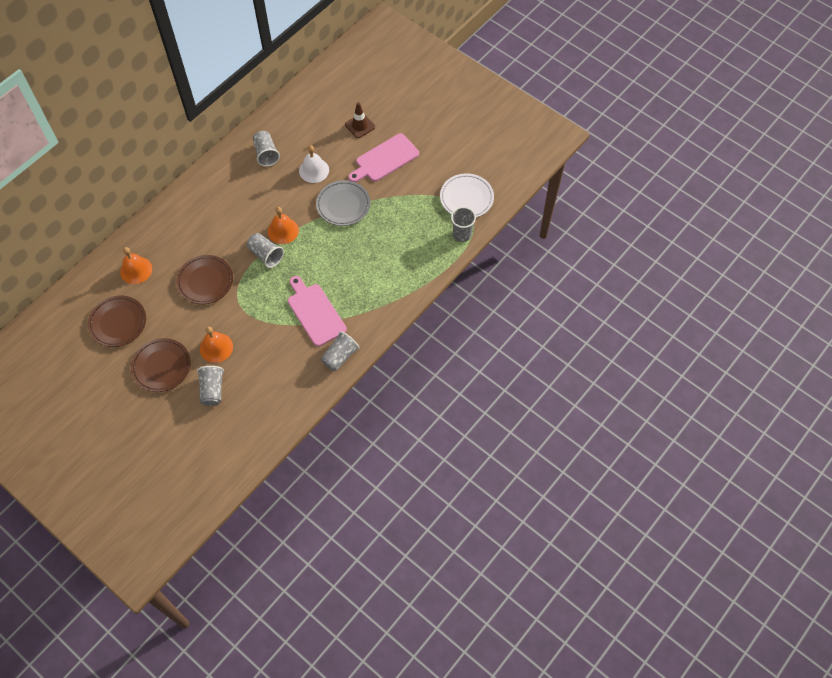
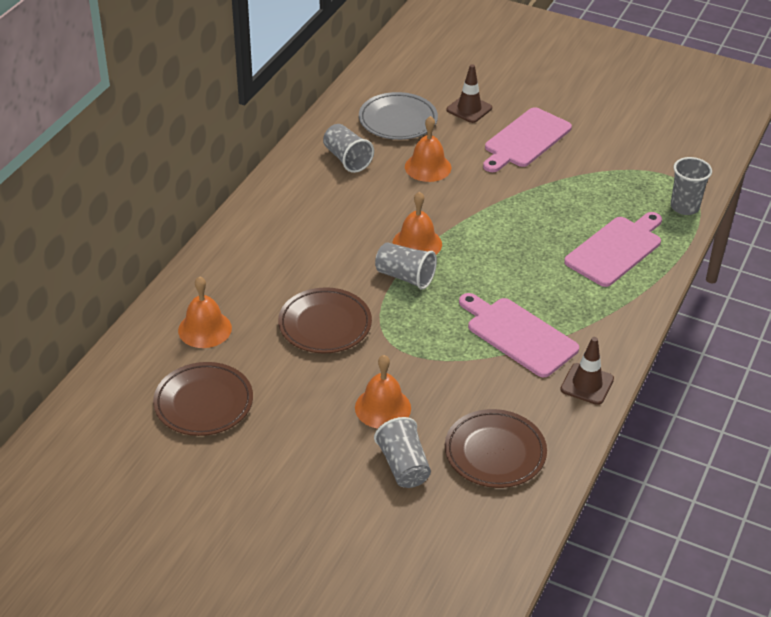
camera: 15 degrees left, 20 degrees down
(161, 366) = (303, 449): brown plate -> brown plate (495, 453)
(314, 170) = (428, 167): white bell -> orange bell
(340, 356) = (587, 384): grey cup -> brown traffic cone
(343, 205) = (493, 200): grey plate -> grey plate (398, 120)
(402, 260) = (616, 249): none -> pink cutting board
(466, 198) = (667, 165): white plate -> none

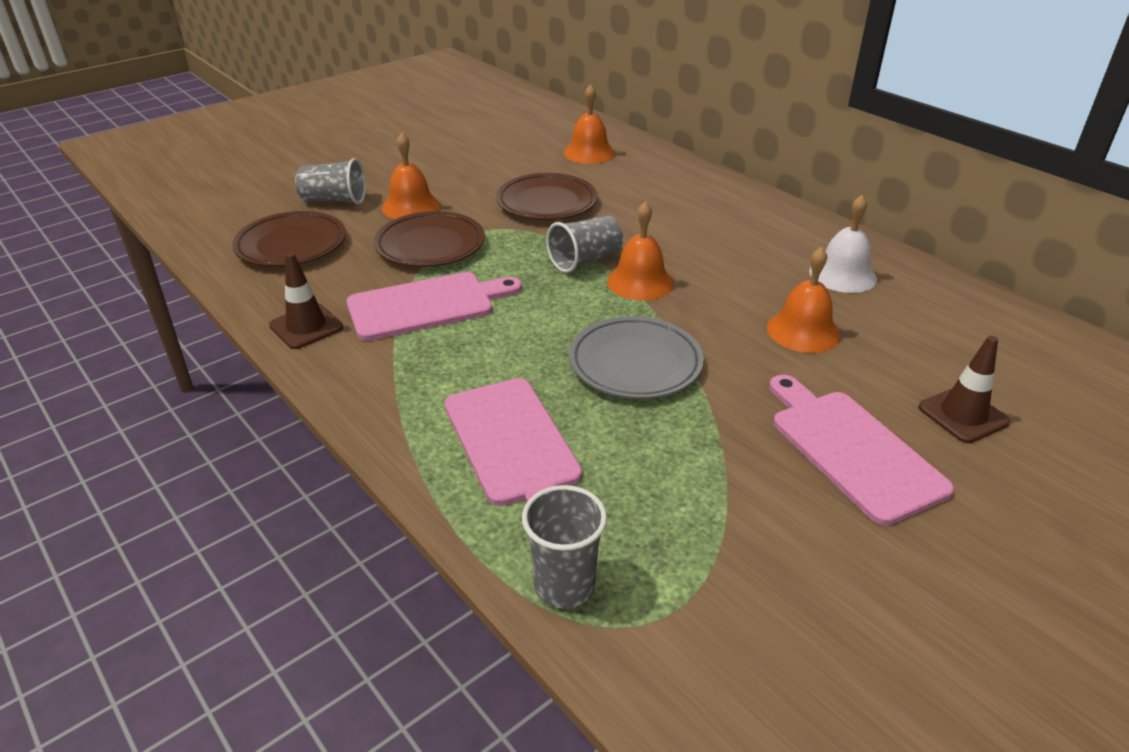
camera: 115 degrees right, 5 degrees down
(203, 403) = (499, 140): brown plate -> brown plate (430, 245)
(347, 159) = (843, 275): grey cup -> white bell
(398, 120) = (935, 336): grey plate -> grey plate (635, 363)

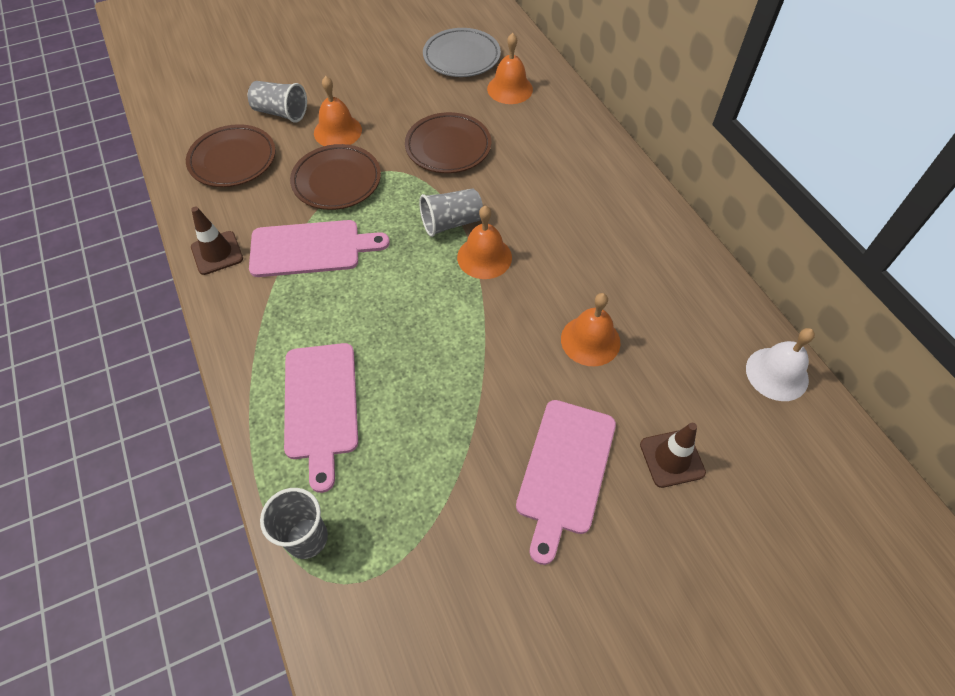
camera: 15 degrees right, 20 degrees up
(635, 363) = (442, 345): grey plate -> grey plate (461, 57)
(843, 275) = (657, 284): white bell -> white bell (777, 374)
(851, 449) = (565, 471): pink cutting board -> pink cutting board turned 150 degrees counterclockwise

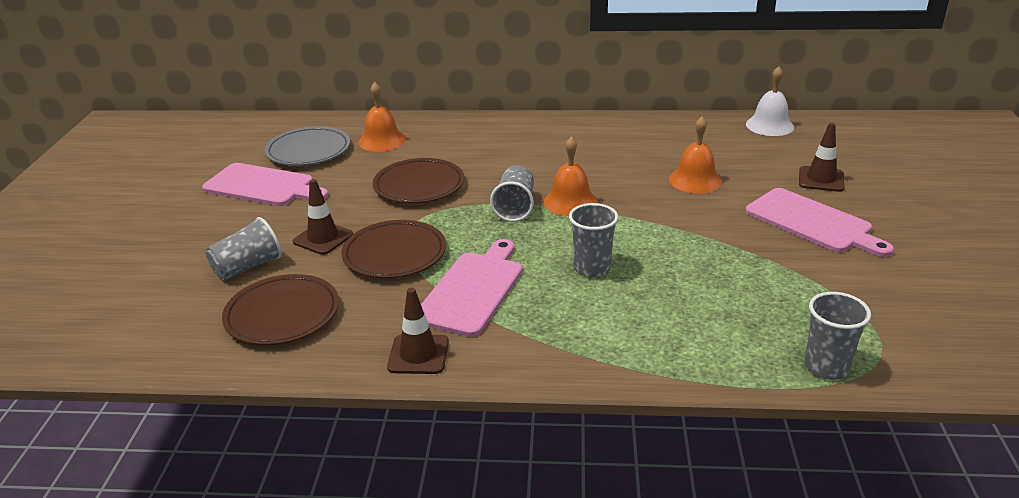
camera: 60 degrees left, 25 degrees down
(321, 405) = (679, 326): pink cutting board -> pink cutting board (263, 186)
(337, 131) = (323, 238): orange bell -> brown traffic cone
(380, 313) = (592, 268): none -> grey cup

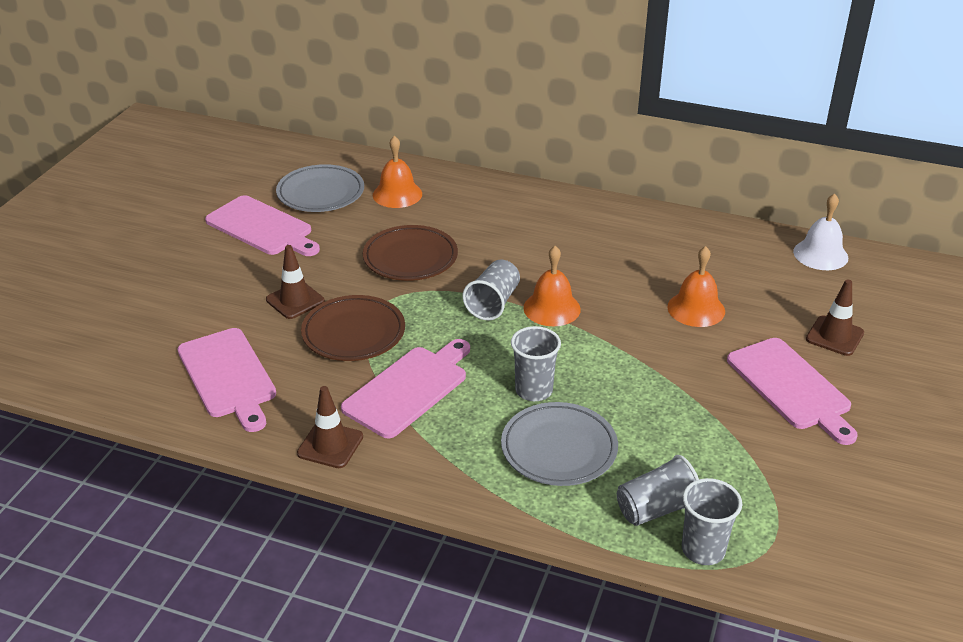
camera: 15 degrees right, 5 degrees up
(248, 267) = (216, 318): grey cup -> grey cup (656, 509)
(282, 315) = (228, 376): brown plate -> pink cutting board
(643, 311) = (559, 449): none -> grey plate

